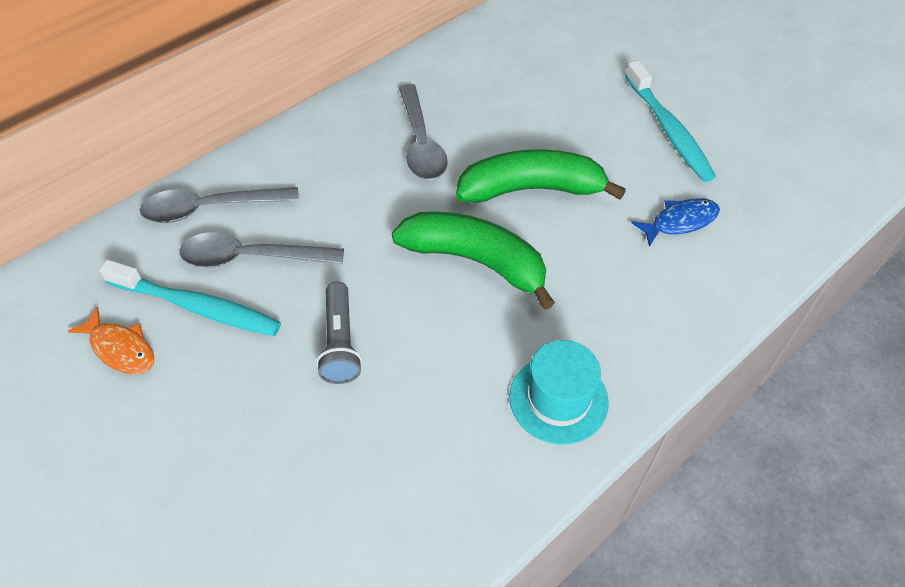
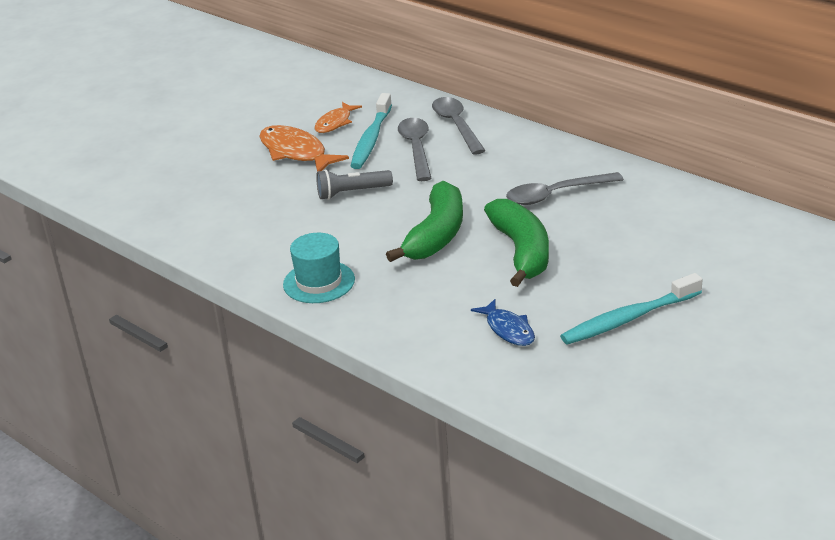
camera: 85 degrees right, 20 degrees down
(187, 409) = (296, 152): none -> orange fish

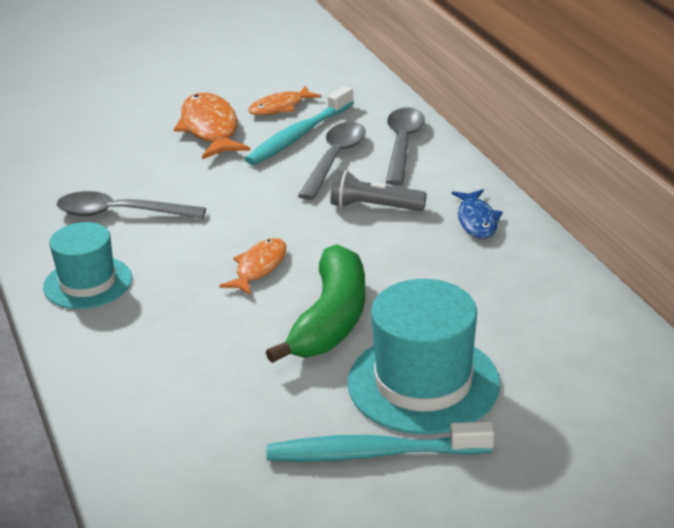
camera: 25 degrees right, 0 degrees up
(352, 193) = (220, 190): grey flashlight -> grey flashlight (374, 207)
(436, 235) = (259, 267): green banana -> orange fish
(508, 329) = (223, 414): blue fish -> blue fish (477, 220)
(555, 195) = (435, 260): grey spoon -> grey spoon (120, 213)
(620, 269) = (423, 383): none -> turquoise hat

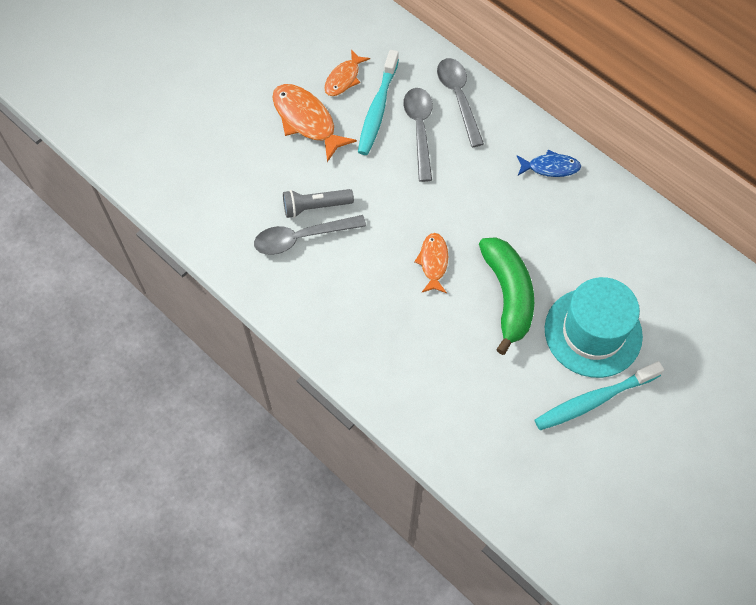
camera: 25 degrees left, 30 degrees up
(88, 283) = (327, 316): turquoise hat -> none
(374, 207) = (475, 174): grey flashlight -> grey flashlight (315, 207)
(477, 220) = (550, 167): blue fish -> blue fish turned 60 degrees counterclockwise

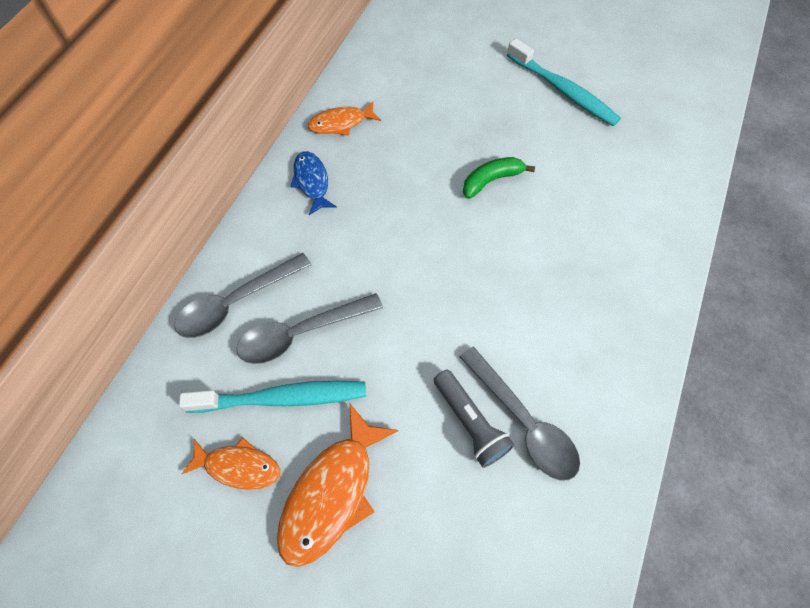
camera: 110 degrees left, 0 degrees up
(433, 262) = (485, 260): orange fish -> orange fish (341, 123)
(508, 296) = (491, 180): green banana -> green banana, size x0.56
(593, 332) = (495, 105): turquoise hat -> none

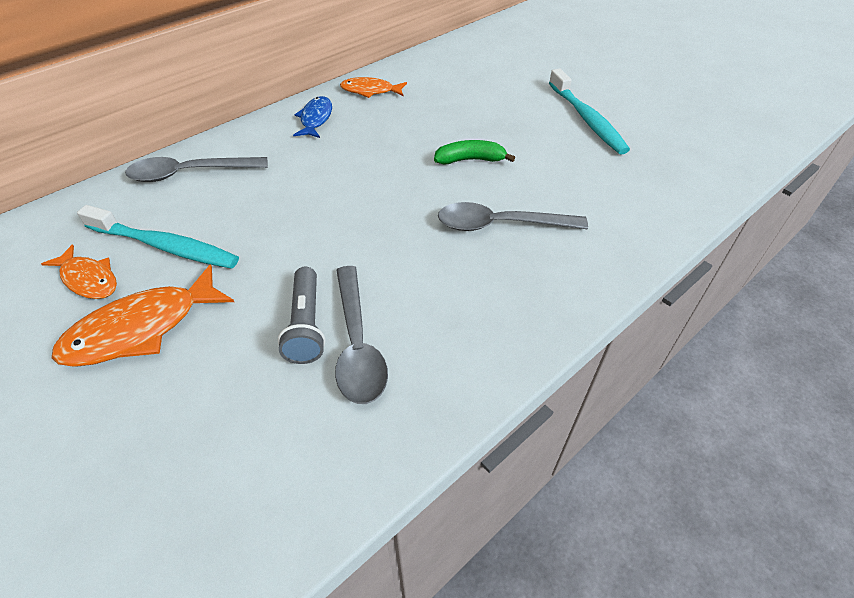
camera: 25 degrees right, 15 degrees down
(300, 333) = (219, 209): grey spoon -> grey spoon (499, 225)

